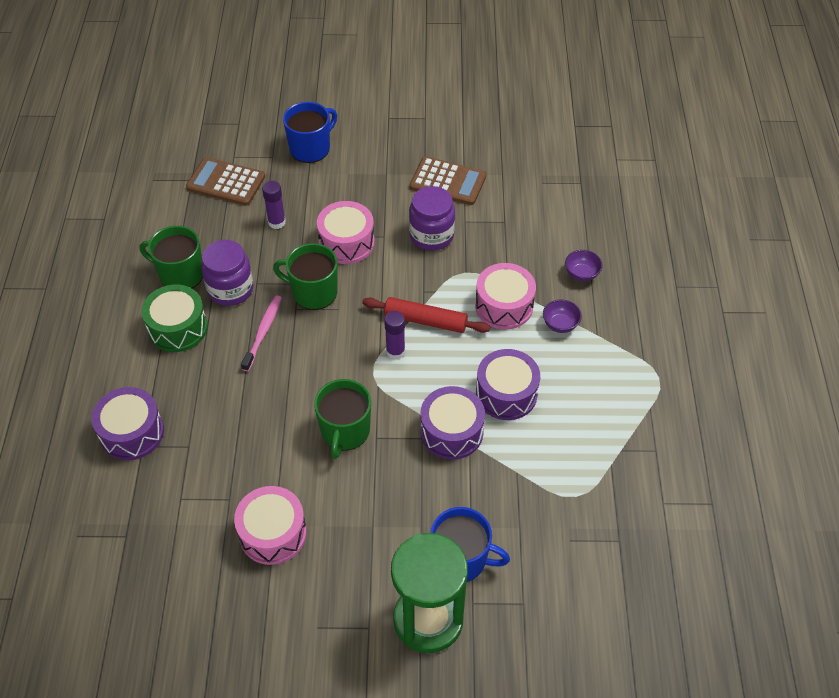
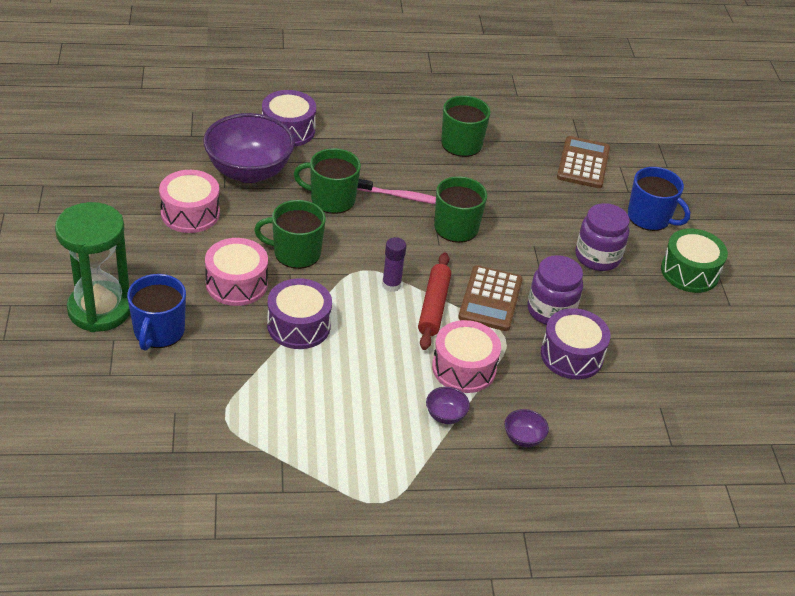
camera: 80 degrees right, 10 degrees down
(178, 328) = (400, 146): green drum -> green drum (689, 272)
(204, 473) = (249, 171): none -> purple bowl
(230, 289) = (449, 174): purple jar -> purple jar (597, 257)
(261, 396) = (331, 199): none -> green mug
(277, 222) = (540, 199): purple glue stick -> none
(346, 242) = (525, 247): pink drum -> pink drum (236, 284)
(448, 182) = (635, 324): brown calculator -> brown calculator (490, 299)
(506, 394) = (347, 367): purple drum -> purple drum (571, 355)

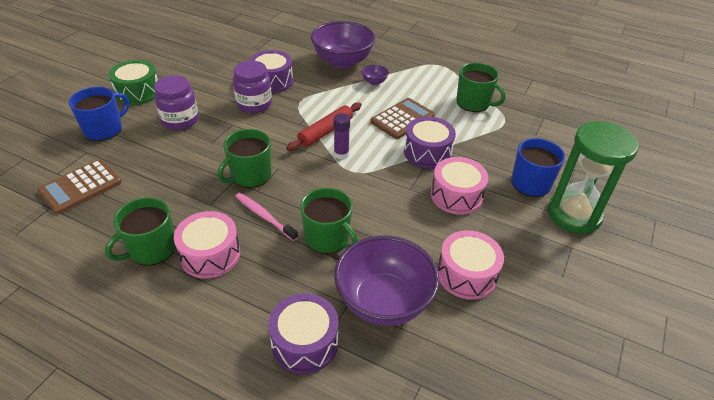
camera: 145 degrees left, 0 degrees up
(295, 253) = (394, 202): green mug -> green mug (474, 103)
(464, 368) = (341, 96): pink drum -> pink drum (210, 255)
(490, 299) = (283, 123): brown calculator -> brown calculator (402, 119)
(523, 438) = (342, 61): purple bowl -> purple bowl, size x2.44
(650, 218) = (104, 129): blue mug -> blue mug turned 60 degrees clockwise

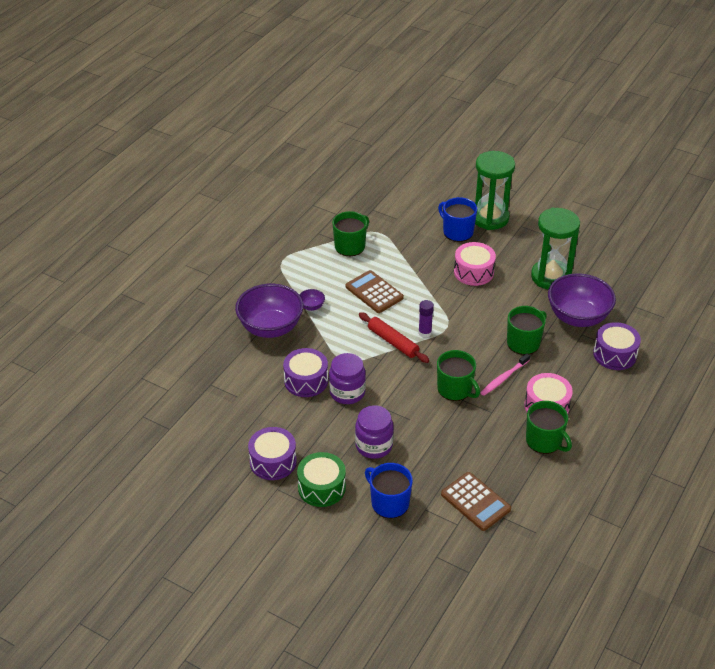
camera: 85 degrees left, 0 degrees up
(427, 152) = (421, 282): purple drum -> purple drum (273, 461)
(466, 274) = (550, 277): pink drum -> green hourglass

